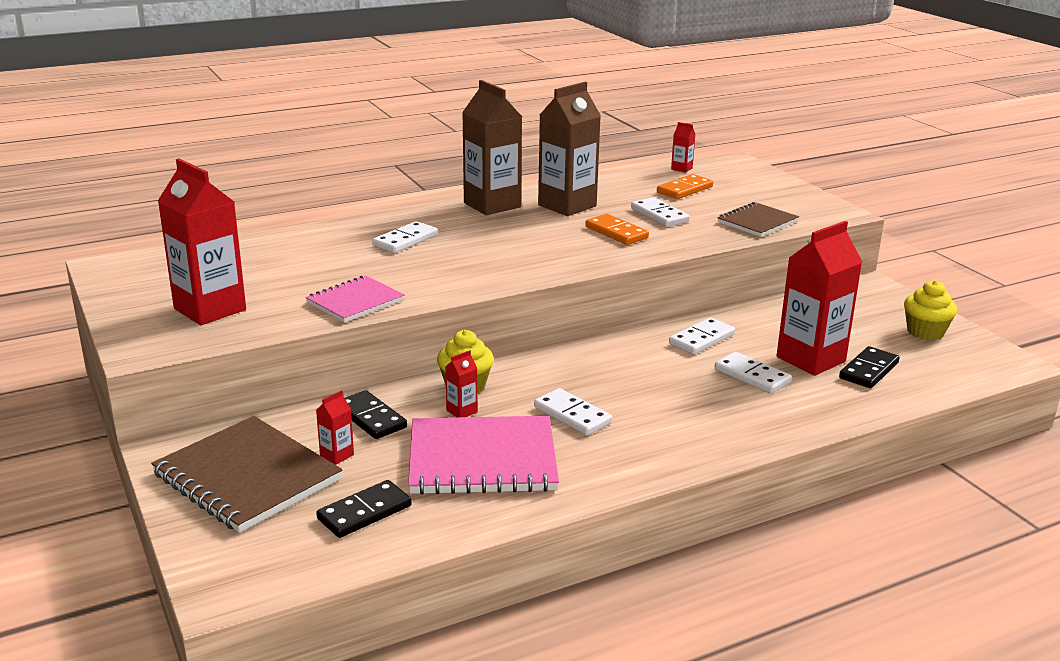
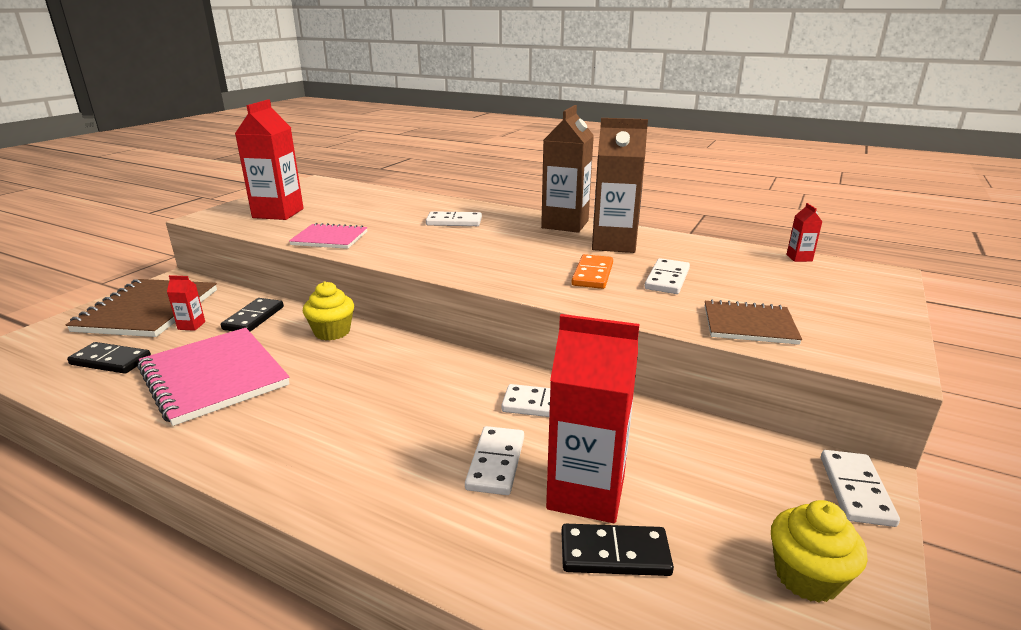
camera: 55 degrees right, 0 degrees up
(462, 411) = (289, 344): red carton -> none
(572, 415) = (319, 390): white domino -> white domino (856, 490)
(684, 189) = (752, 272): orange domino -> none

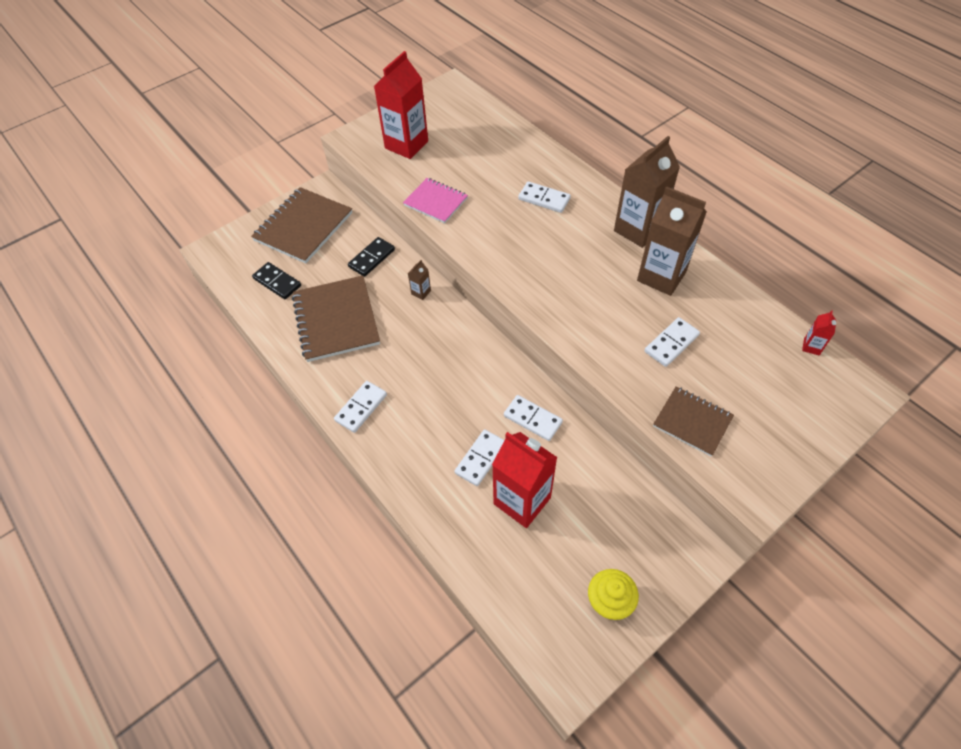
camera: 25 degrees right, 30 degrees up
(191, 325) = (329, 255): red carton -> none
(214, 377) = (336, 320): pink notebook -> brown notebook
(332, 332) = (421, 292): yellow cupcake -> brown carton
(593, 274) = (616, 318): orange domino -> none
(614, 554) = (515, 547): black domino -> none
(856, 490) = (688, 561): white domino -> white domino (361, 408)

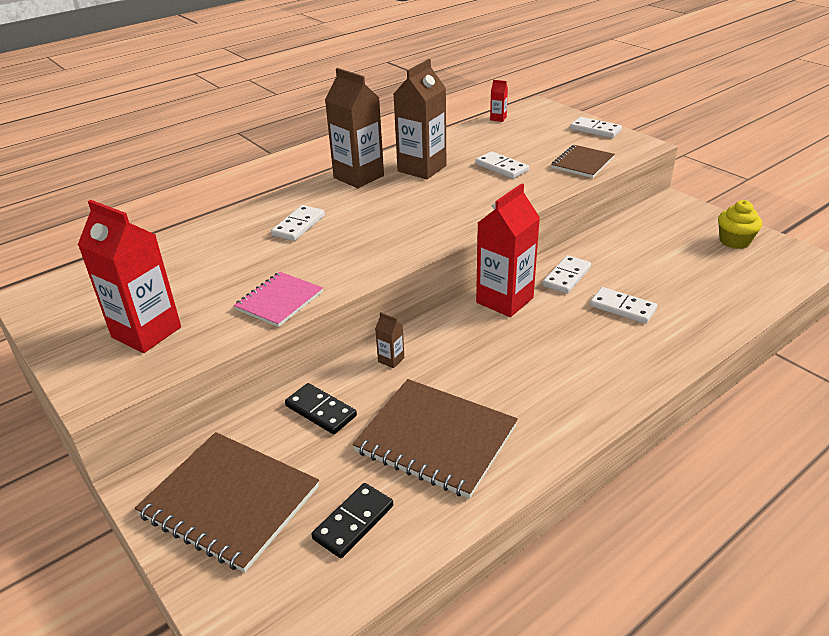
camera: 90 degrees left, 20 degrees down
(336, 320) = (436, 439): brown notebook -> brown notebook turned 45 degrees clockwise
(361, 408) = (579, 401): white domino -> white domino (595, 130)
(522, 501) = (660, 283): red carton -> red carton (504, 300)

